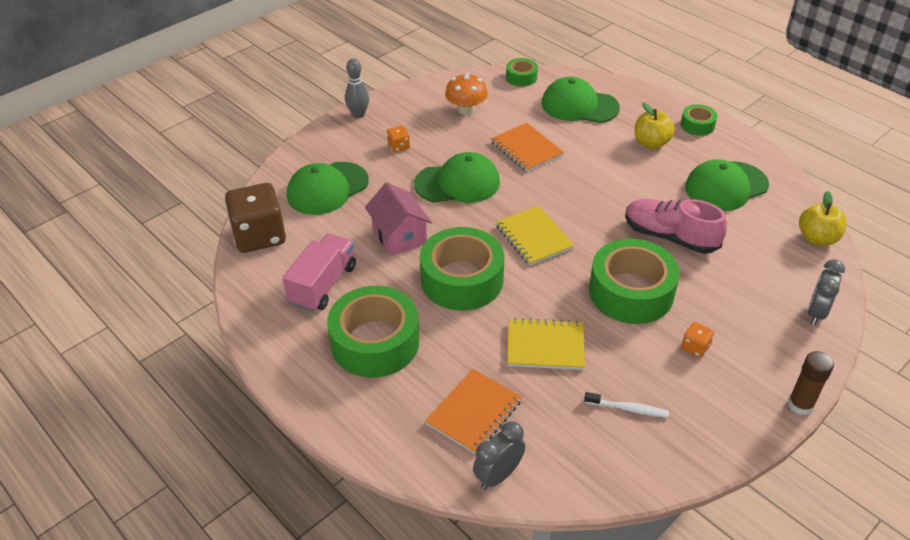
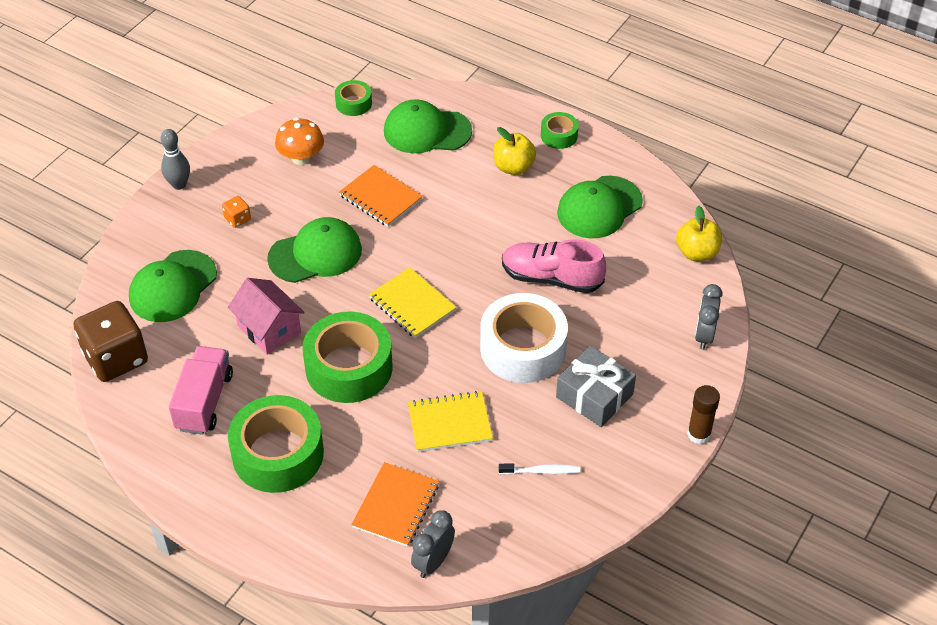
camera: 15 degrees left, 5 degrees up
(631, 292) = (523, 348): green tape -> white tape
(695, 347) = (594, 395): orange dice -> grey gift

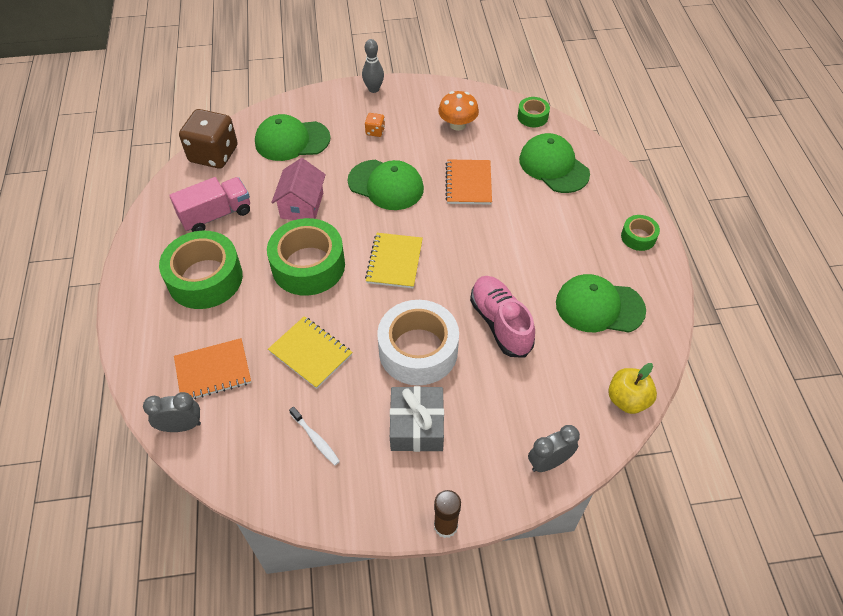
camera: 50 degrees right, 5 degrees up
(513, 167) = (577, 232): yellow apple -> none

